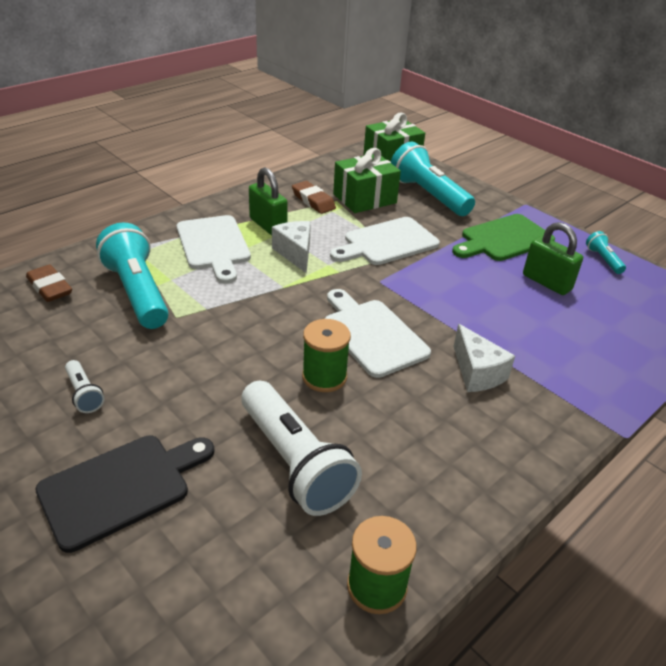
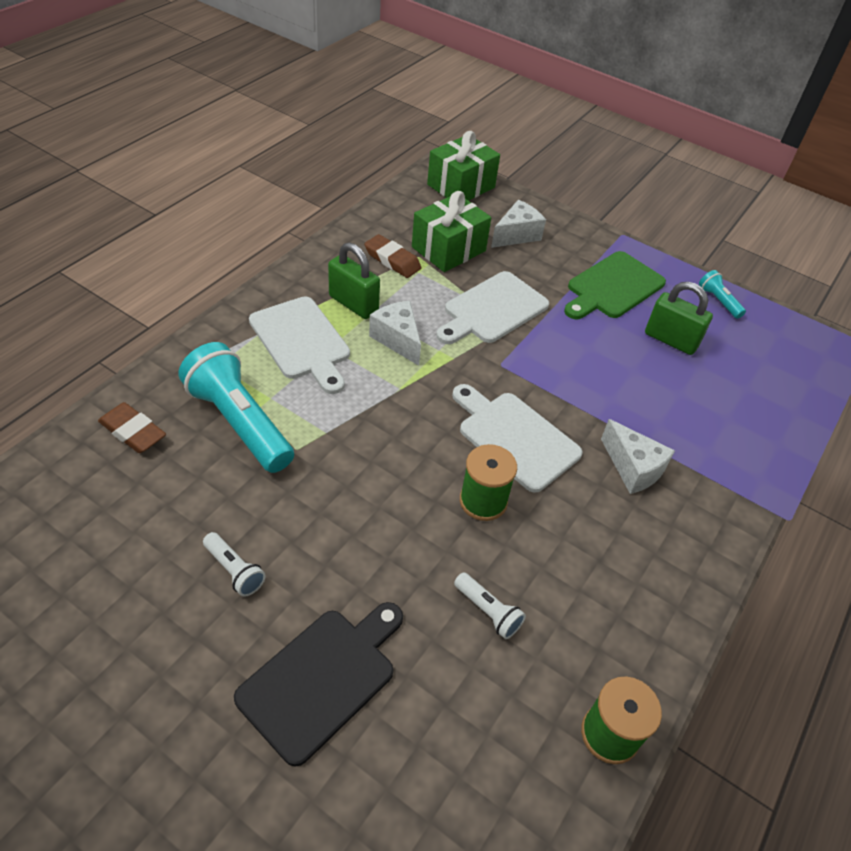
camera: 15 degrees left, 10 degrees up
(295, 462) = (488, 611): white flashlight -> white flashlight, size x0.46
(428, 195) = (516, 235): turquoise flashlight -> white cheese

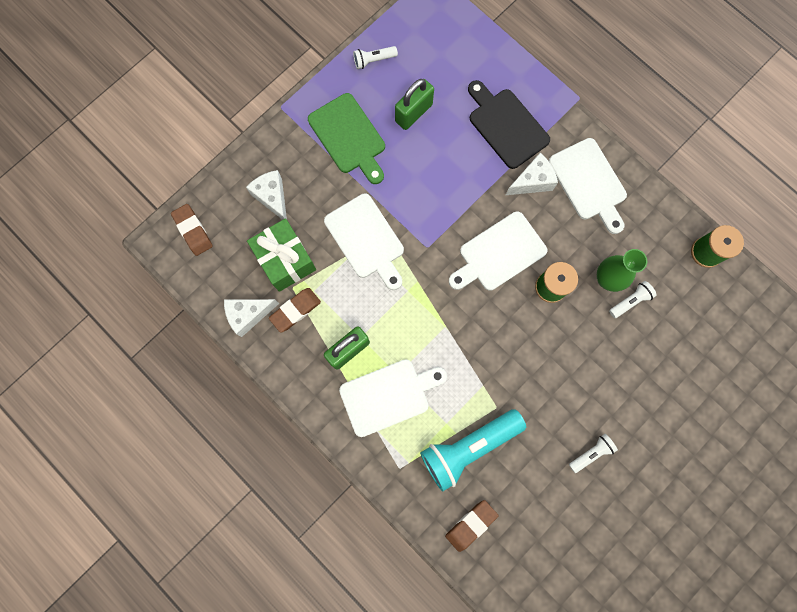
camera: 75 degrees left, 30 degrees up
(322, 678) = (665, 404): black cutting board -> black cutting board (506, 125)
(397, 339) = (393, 320): white cheese -> white cheese (249, 315)
(461, 186) = (193, 231): green gift -> brown eraser
(515, 574) = (606, 279): none -> green vase
(661, 540) = (589, 183): none -> white cutting board
(718, 301) = (373, 60): turquoise flashlight -> white flashlight

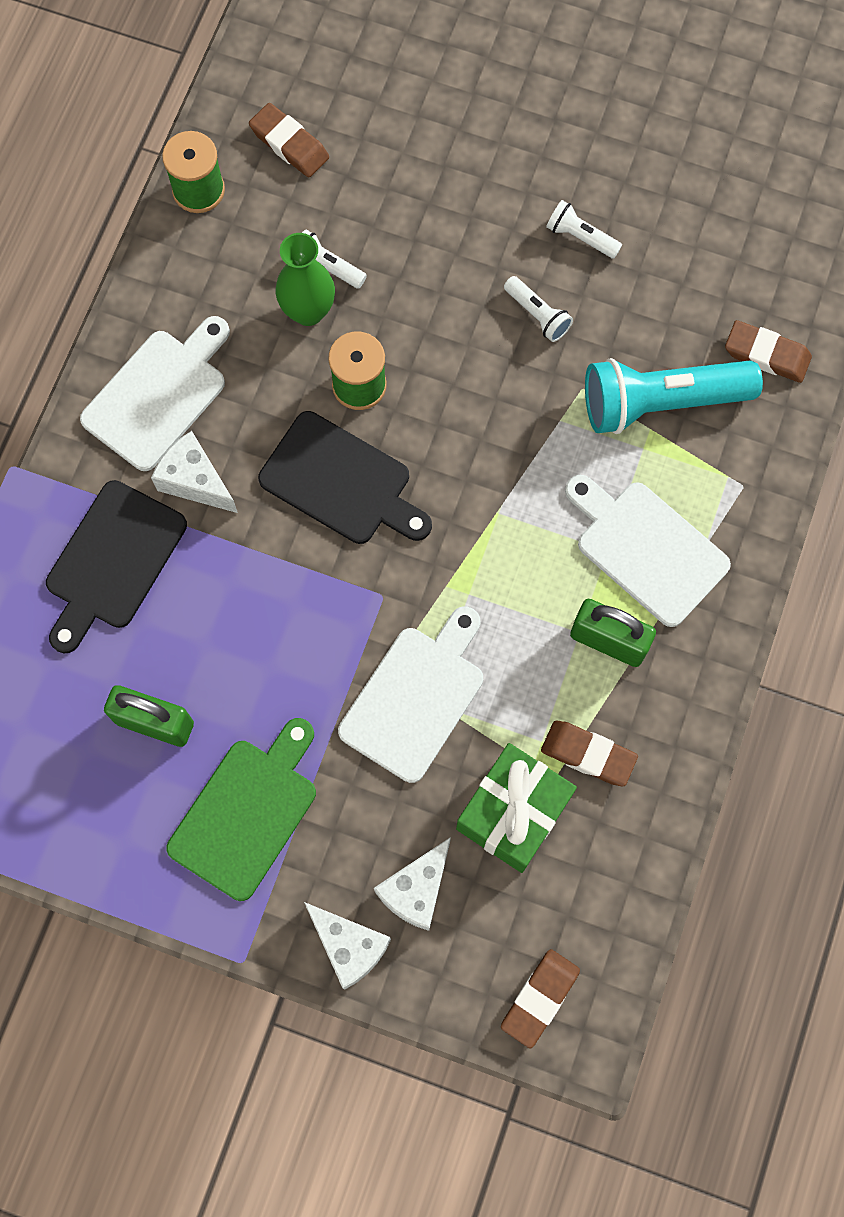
camera: 115 degrees left, 5 degrees down
(249, 315) = (633, 826): white cheese -> white cheese (349, 946)
(373, 60) = (82, 838): white flashlight -> white flashlight (537, 314)
(468, 447) = (661, 402): turquoise flashlight -> turquoise flashlight turned 135 degrees clockwise
(499, 253) = (341, 482): white cutting board -> black cutting board
(717, 314) = (289, 144): none -> brown eraser

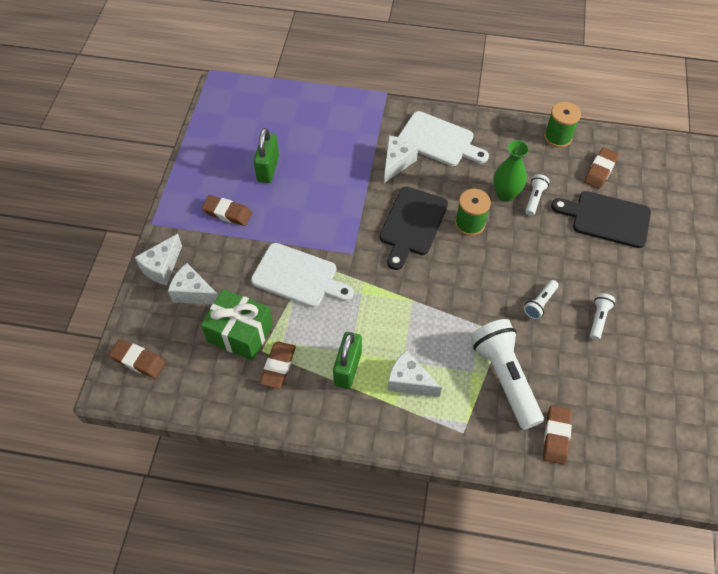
camera: 80 degrees right, 15 degrees down
(112, 561) = (347, 138): black cutting board -> black cutting board (606, 218)
(247, 812) = (227, 213): green cutting board -> brown eraser
(646, 548) = (409, 381): white cutting board -> white cheese
(661, 402) = (504, 377): turquoise flashlight -> white flashlight

